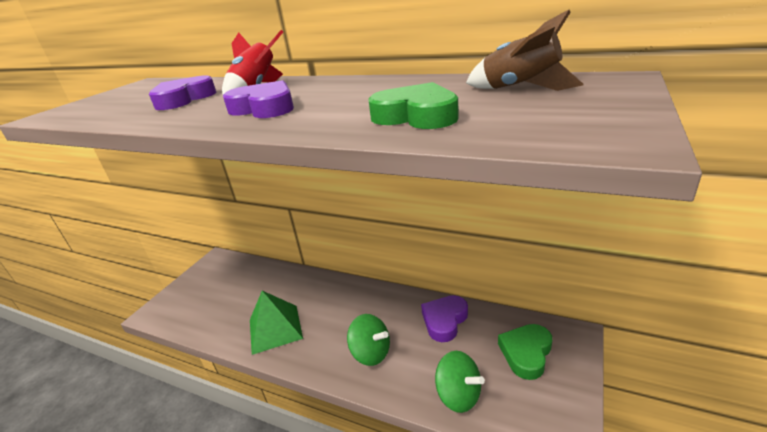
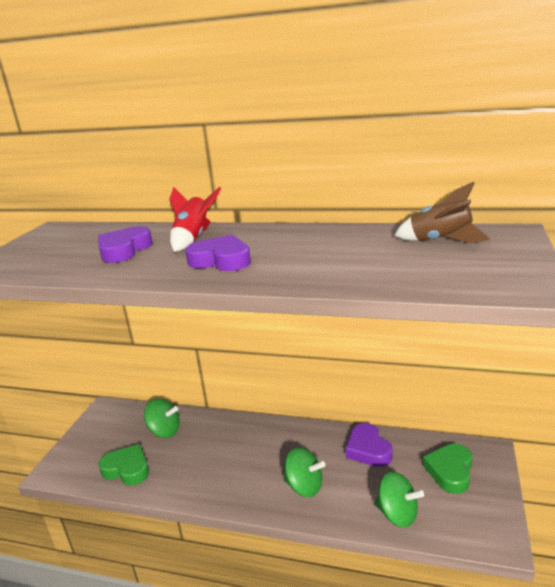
camera: 10 degrees left, 5 degrees down
(259, 284) = (164, 431): none -> green spinning top
(275, 328) = (198, 473): green pyramid -> none
(416, 116) = (367, 268): green heart -> green heart (127, 469)
(444, 320) = (368, 449): purple heart -> purple heart turned 45 degrees counterclockwise

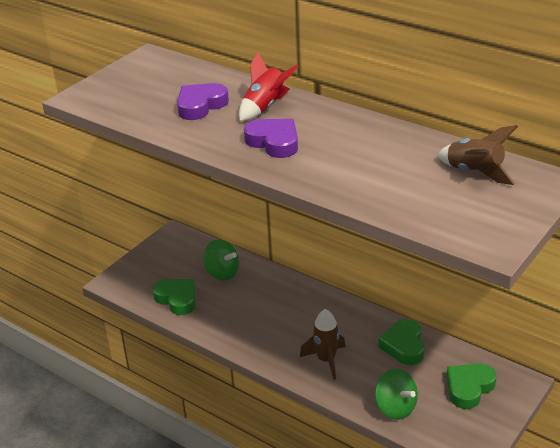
camera: 20 degrees right, 10 degrees up
(304, 486) = (326, 360): green spinning top -> brown rocket
(368, 449) = (404, 346): purple heart -> green heart

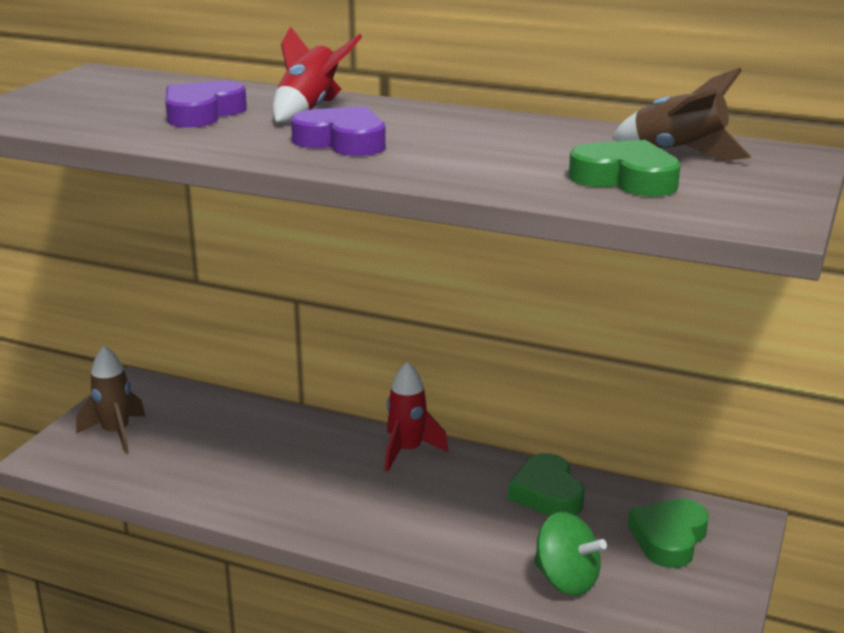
camera: 15 degrees left, 10 degrees down
(177, 299) = (161, 469): green heart -> green heart (625, 179)
(222, 273) = (227, 427): green spinning top -> none
(326, 304) = (407, 451): none -> red rocket
(326, 360) = (432, 527): brown rocket -> brown rocket (116, 433)

